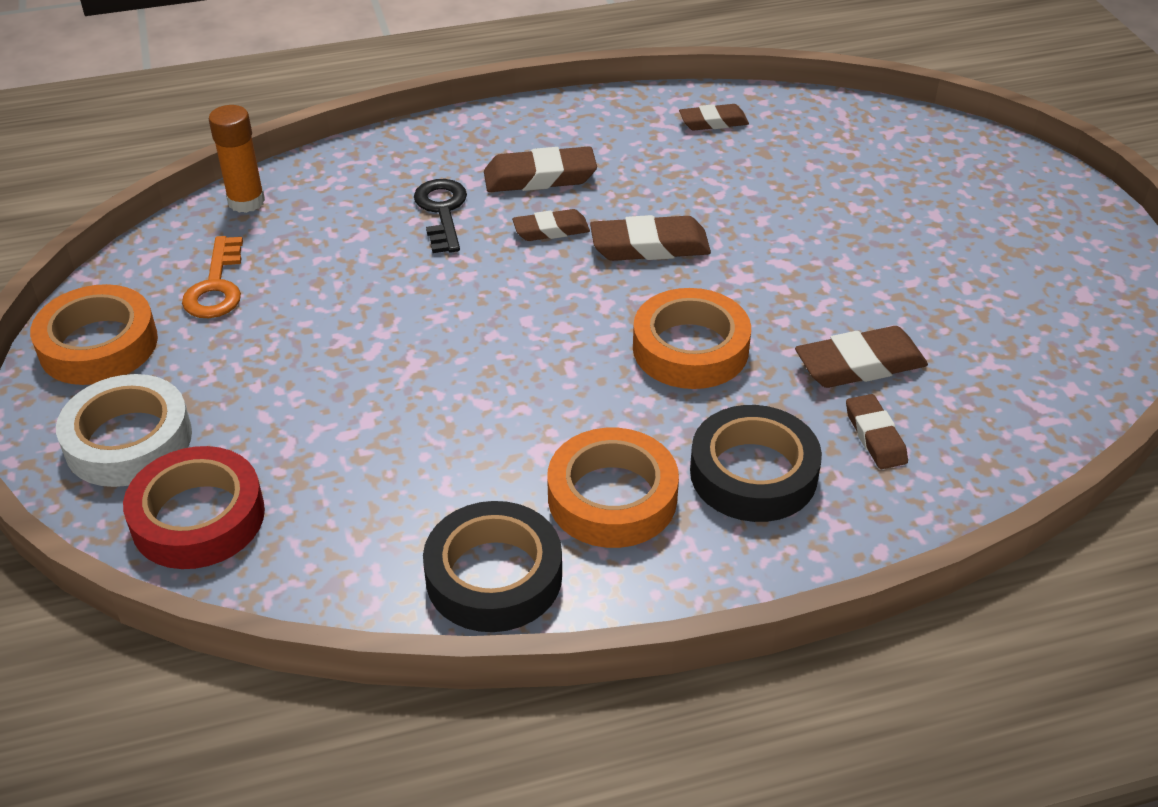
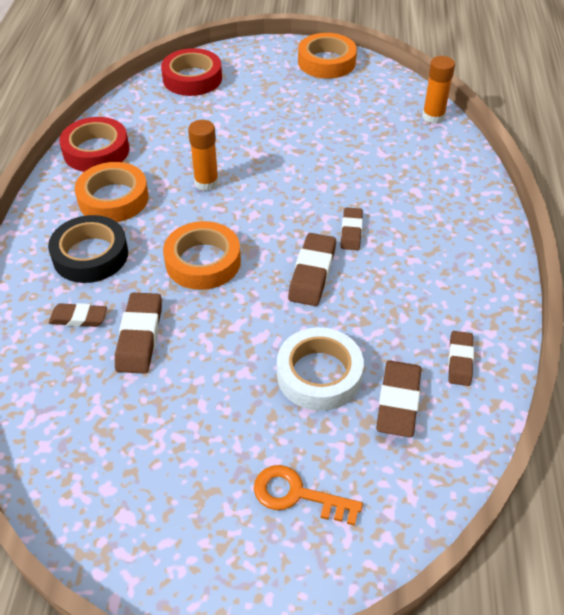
camera: 110 degrees right, 5 degrees up
(128, 440) = (253, 65): white tape -> white tape (319, 374)
(216, 286) = (356, 99): orange key -> orange key (297, 495)
(442, 211) = (392, 189): black key -> none
(494, 576) = (96, 151): black tape -> red tape
(516, 397) = (206, 182): none -> orange glue stick
(540, 177) = (414, 241): brown eraser -> brown eraser (398, 402)

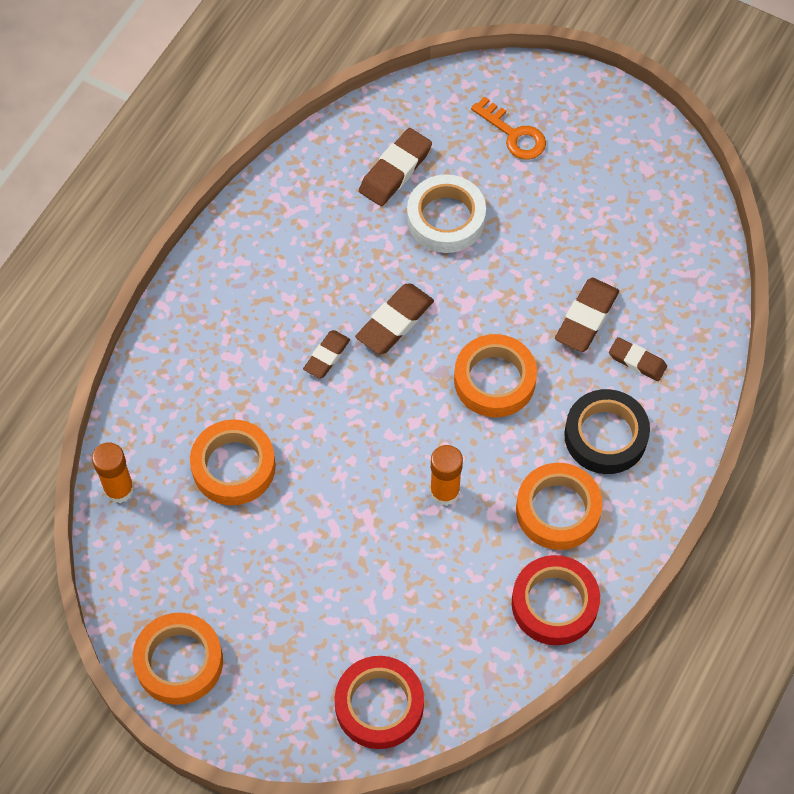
camera: 155 degrees left, 15 degrees up
(368, 149) = (233, 466): none -> orange tape
(460, 361) = (320, 183): brown eraser -> none

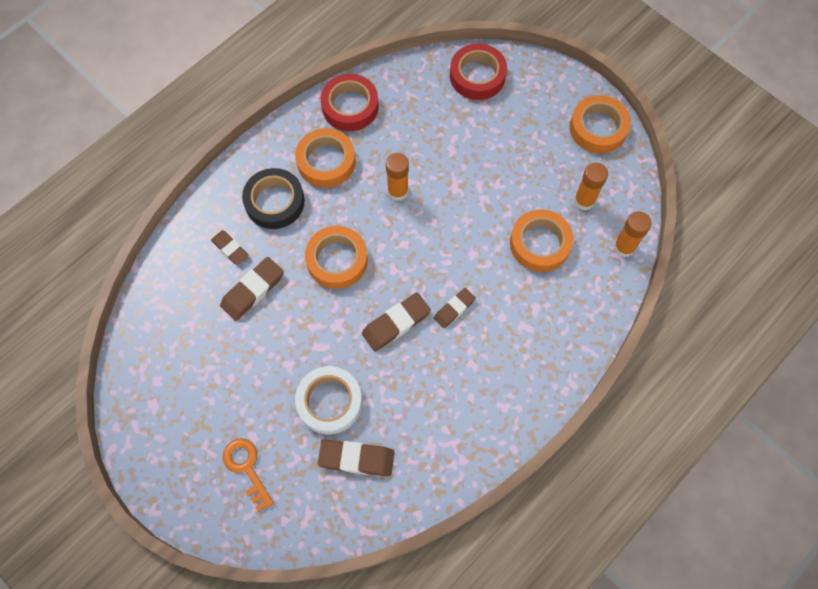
camera: 165 degrees left, 5 degrees up
(183, 542) = (584, 200): none -> orange glue stick
(395, 171) = (356, 458): brown eraser -> brown eraser turned 45 degrees clockwise

